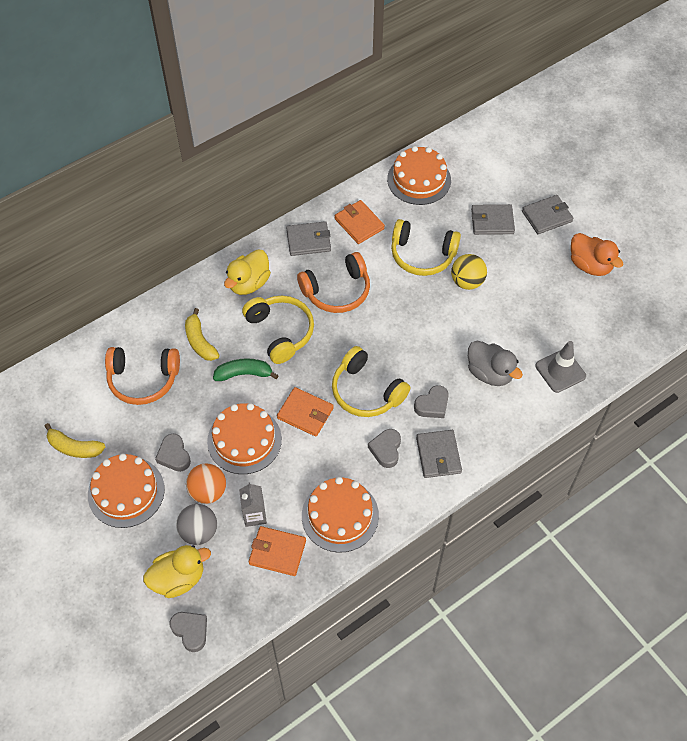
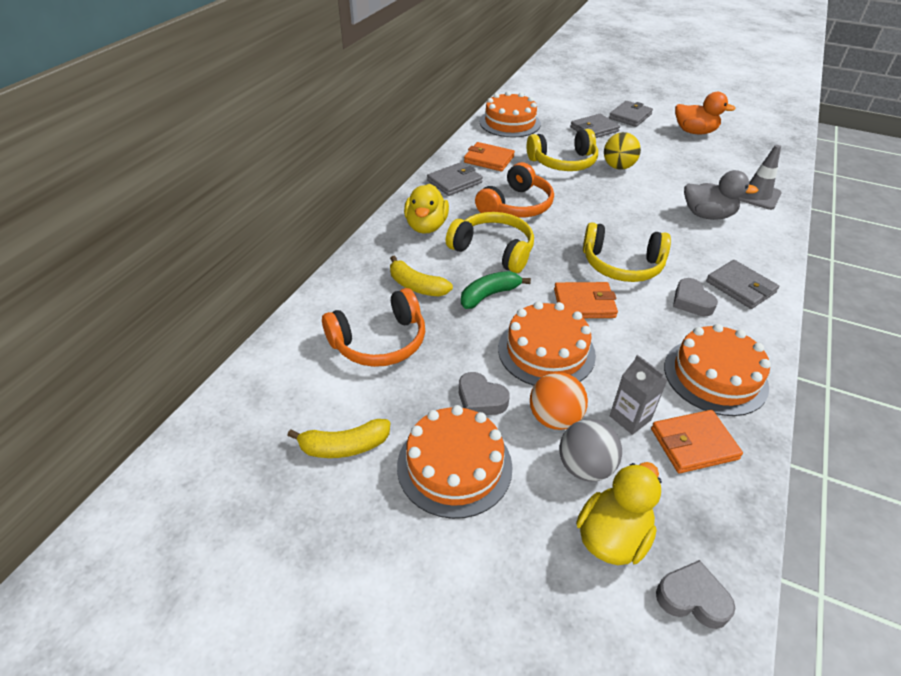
camera: 30 degrees left, 15 degrees down
(432, 405) = (690, 253): grey heart -> none

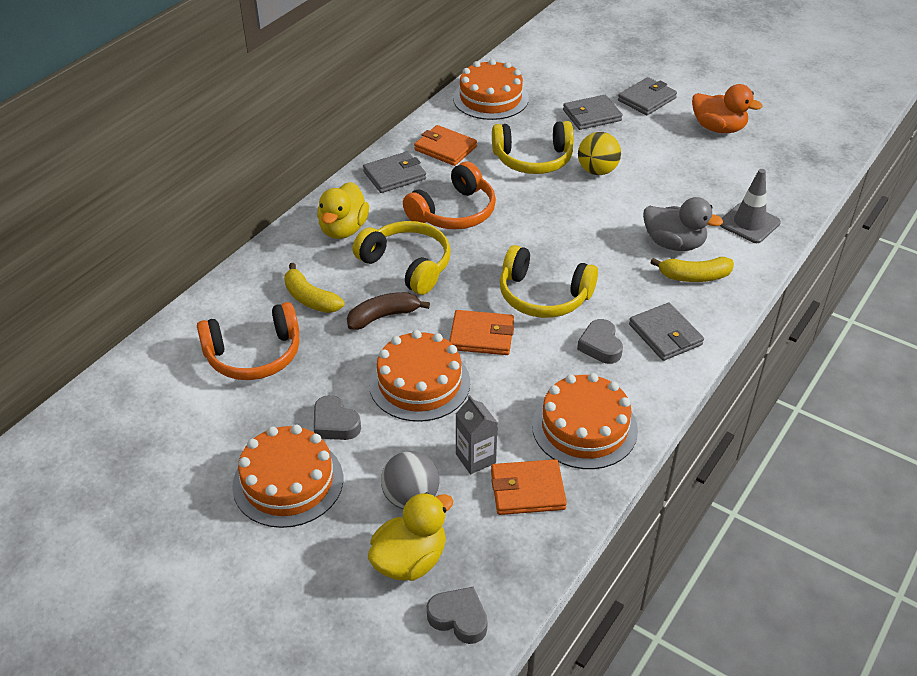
camera: 10 degrees right, 0 degrees up
(344, 446) = (191, 452): yellow banana -> yellow banana (694, 277)
(489, 295) = (383, 316): green banana -> brown banana
(554, 418) = (400, 450): orange ball -> none

